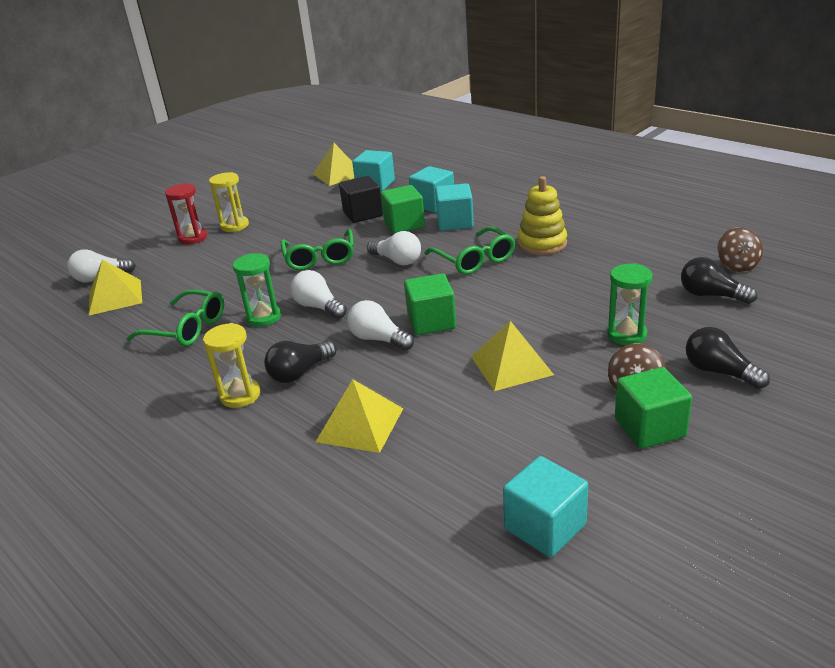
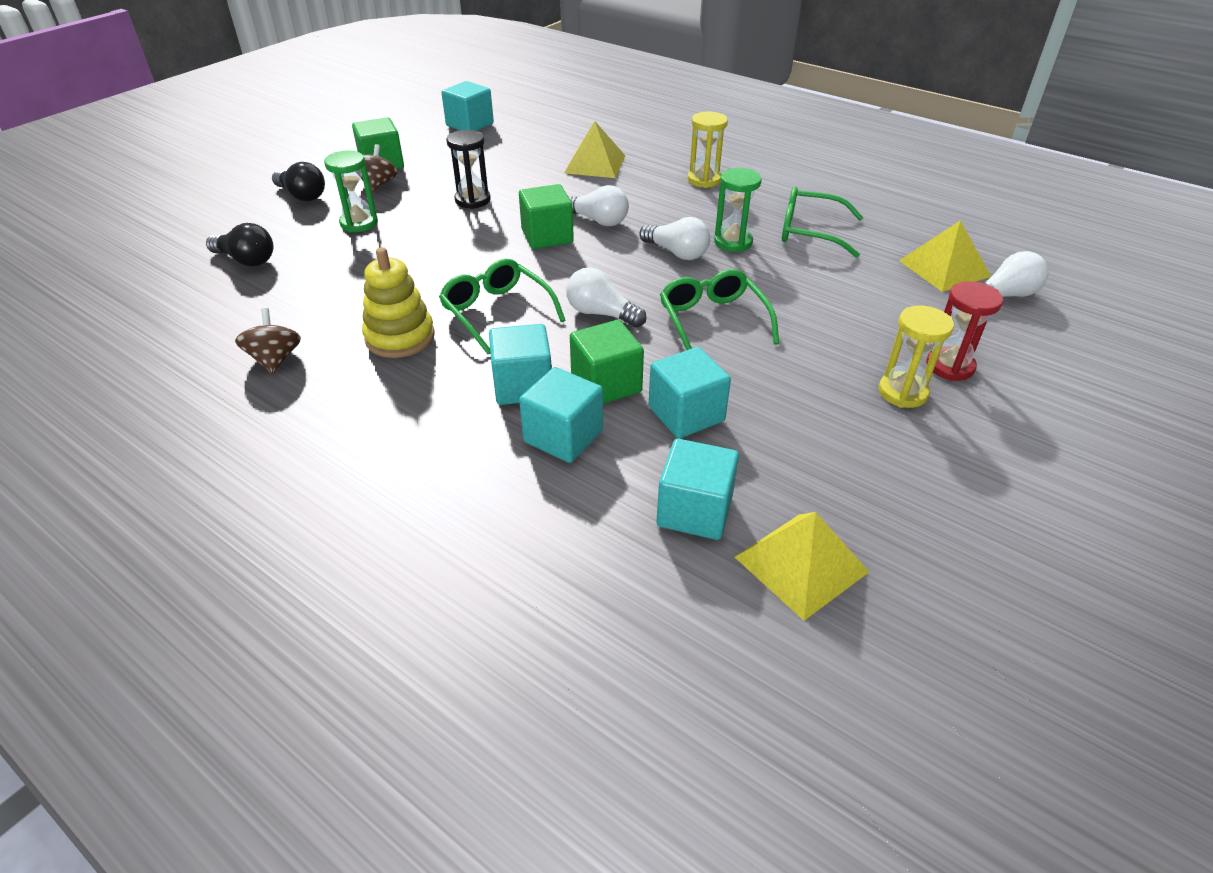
camera: 170 degrees right, 10 degrees up
(300, 372) = (662, 195): black light bulb -> none
(363, 214) = (686, 414): black cube -> turquoise cube
(511, 365) = (472, 200): yellow pyramid -> black hourglass
(737, 265) = (181, 296): brown spinning top -> brown spinning top (275, 359)

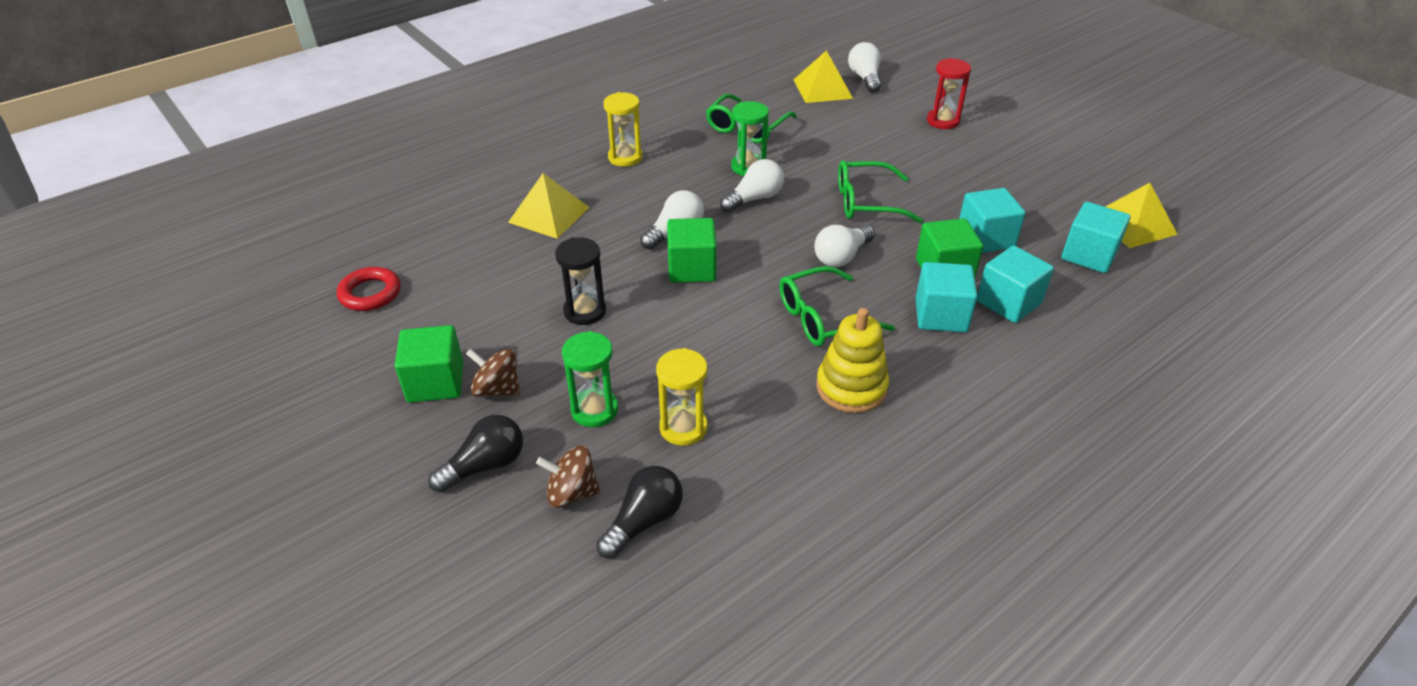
camera: 75 degrees left, 0 degrees up
(275, 359) = (872, 486): brown spinning top -> brown spinning top (571, 493)
(470, 125) = (370, 293): turquoise cube -> red ring
(902, 392) = (969, 146): yellow hourglass -> yellow hourglass (683, 428)

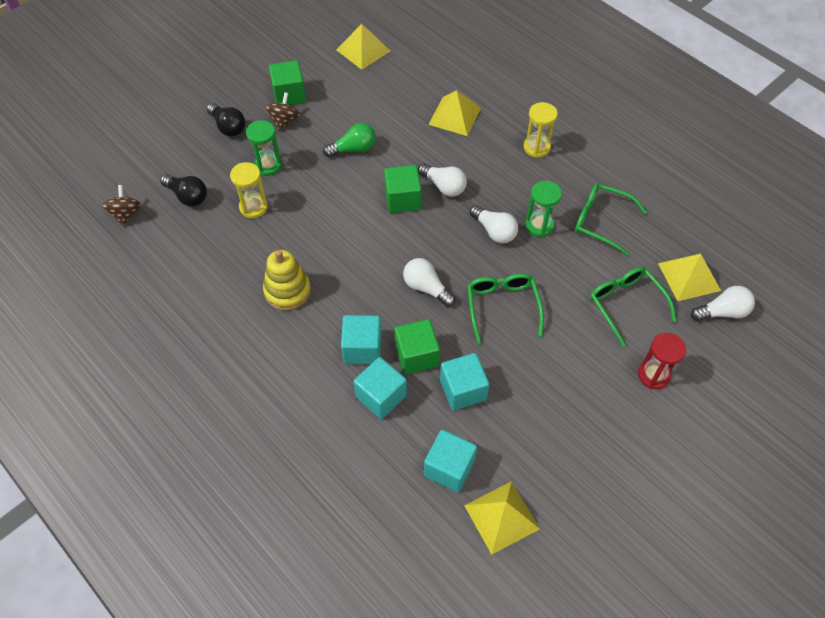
camera: 85 degrees right, 15 degrees up
(370, 293) = (363, 50): red ring -> yellow pyramid
(571, 493) = (208, 164): brown spinning top -> brown spinning top (126, 214)
(585, 311) = (353, 149): black hourglass -> green light bulb
(823, 318) = (355, 276): green glasses -> green glasses (626, 305)

